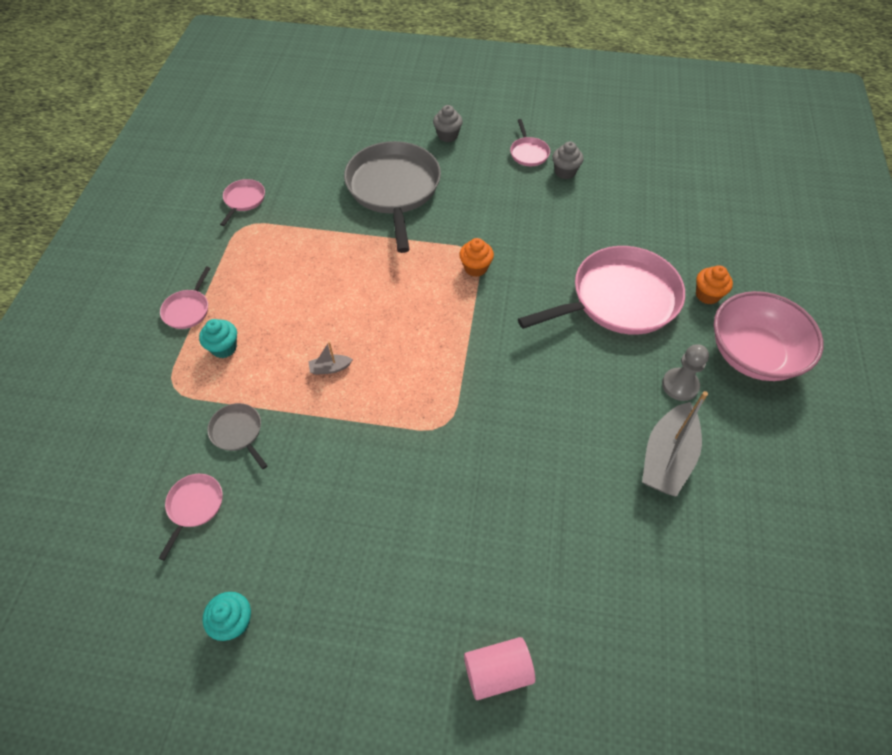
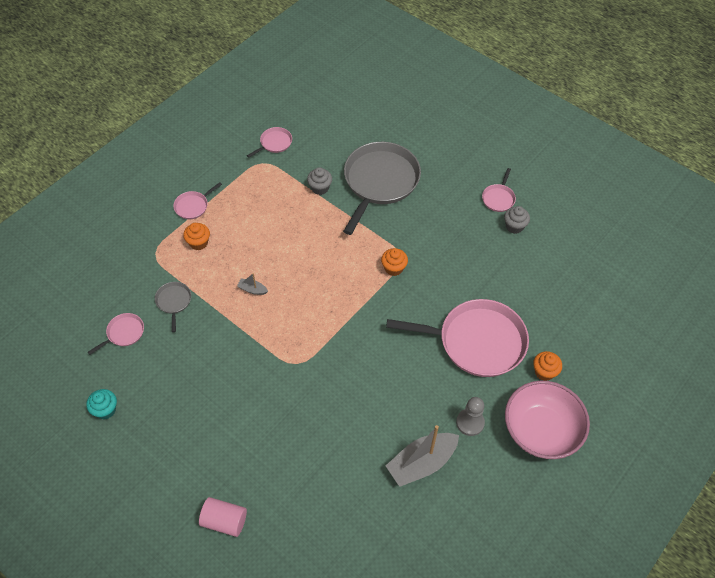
camera: 30 degrees right, 0 degrees up
(224, 348) = (198, 243): turquoise cupcake -> orange cupcake
(447, 135) = (448, 156): grey cupcake -> grey cupcake (320, 188)

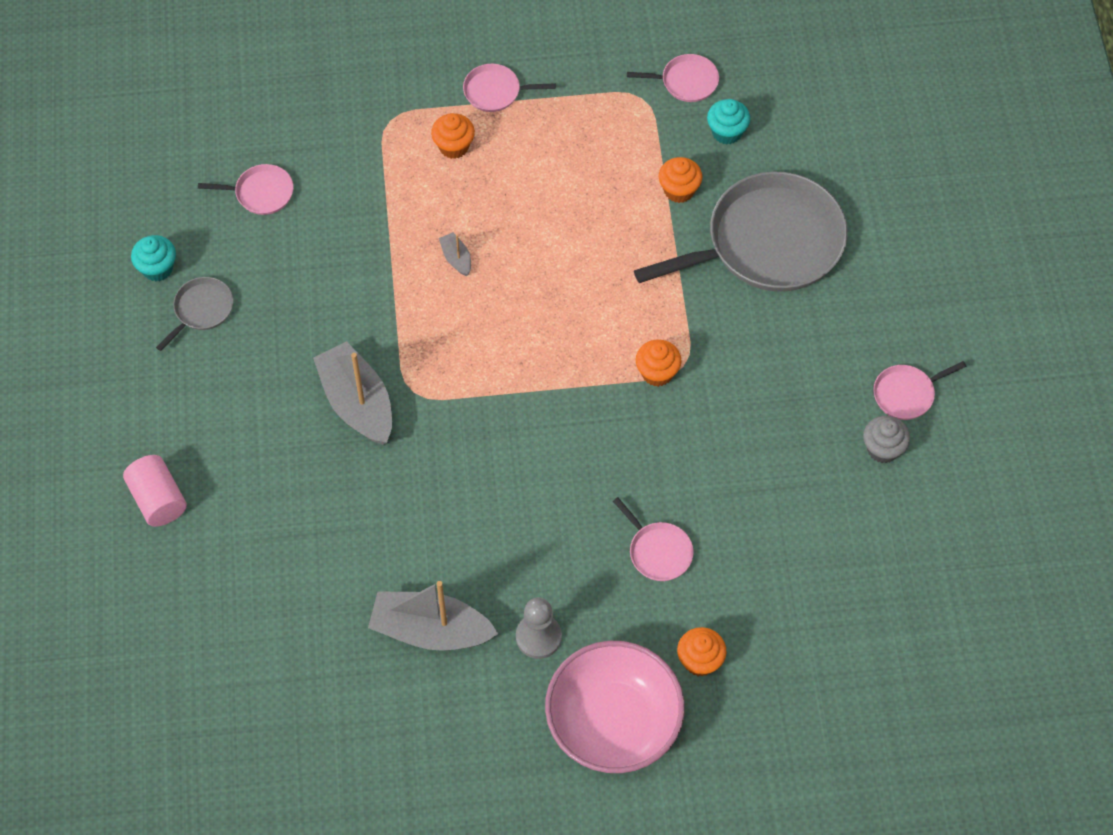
camera: 45 degrees right, 5 degrees up
(174, 301) = (352, 199): grey pan -> grey pan (202, 310)
(275, 390) = (357, 403): none -> grey boat
(314, 151) = (726, 132): none -> turquoise cupcake
(320, 188) = (679, 190): grey cupcake -> orange cupcake
(477, 341) = (658, 552): pink pan -> pink pan, size x0.43

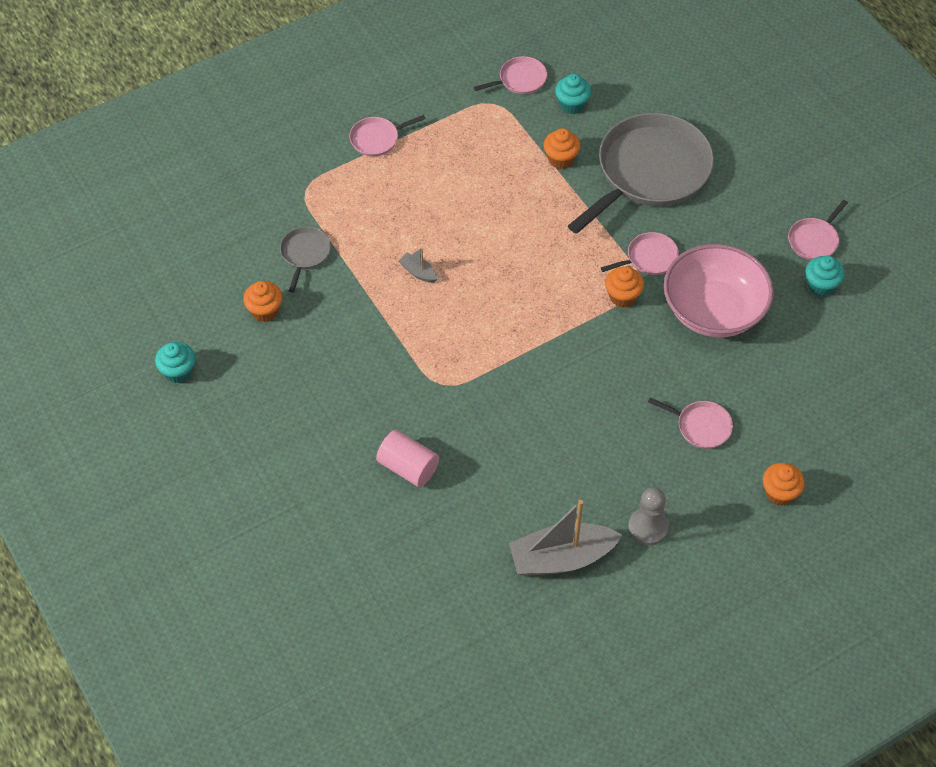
camera: 25 degrees left, 5 degrees down
(158, 499) = (281, 550): pink cylinder -> pink cylinder (408, 467)
(202, 310) = (233, 389): grey pan -> grey pan (305, 254)
(261, 193) = (232, 282): pink pan -> pink pan (649, 258)
(357, 403) = (402, 410): grey boat -> none
(454, 146) = (368, 191): orange cupcake -> orange cupcake (265, 311)
(613, 722) = (742, 566): pink bowl -> pink bowl (713, 310)
(883, 449) = (821, 286): grey cupcake -> turquoise cupcake

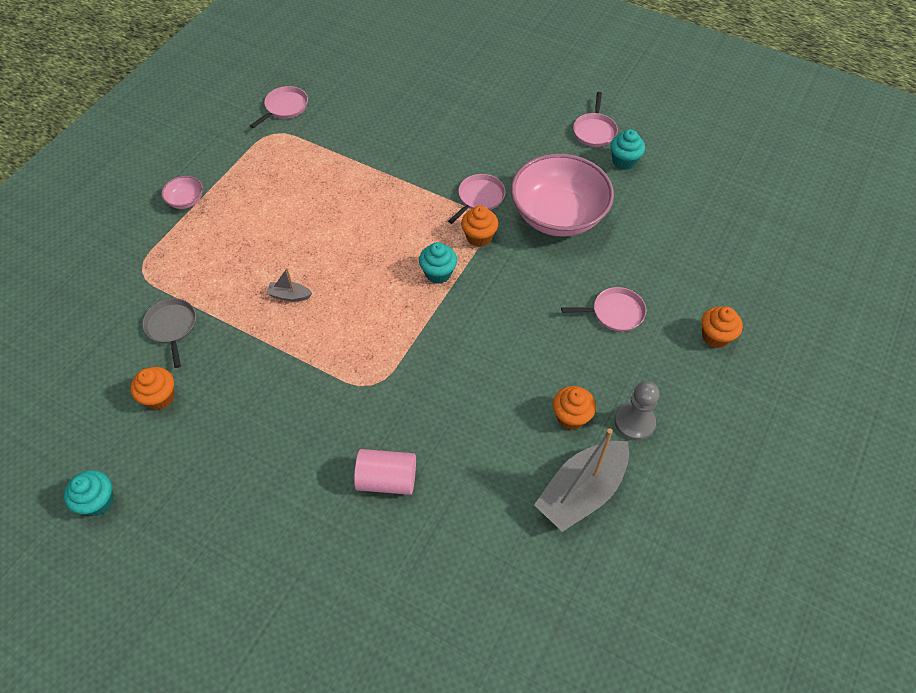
camera: 30 degrees left, 0 degrees up
(377, 139) = (186, 201): pink pan -> pink bowl
(561, 159) = (357, 153): orange cupcake -> orange cupcake (571, 417)
(572, 105) = (340, 109): turquoise cupcake -> turquoise cupcake (438, 273)
(649, 172) = (435, 133): grey pan -> none

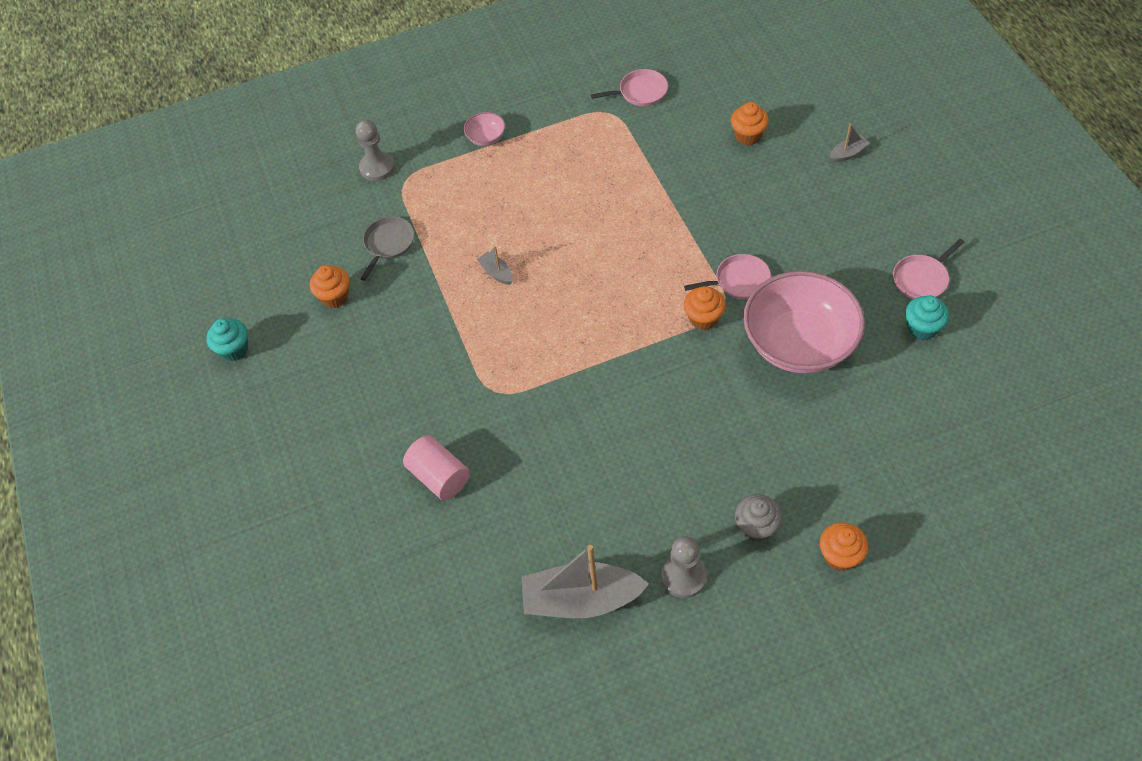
camera: 45 degrees right, 0 degrees up
(105, 273) = (377, 167): none -> grey pawn
(438, 273) = (636, 330): turquoise cupcake -> none
(473, 77) = (848, 154): none -> grey boat
(571, 417) = (632, 532): orange cupcake -> orange cupcake (748, 136)
(615, 312) = (763, 469): pink pan -> none
(648, 355) = (756, 527): none -> grey cupcake

